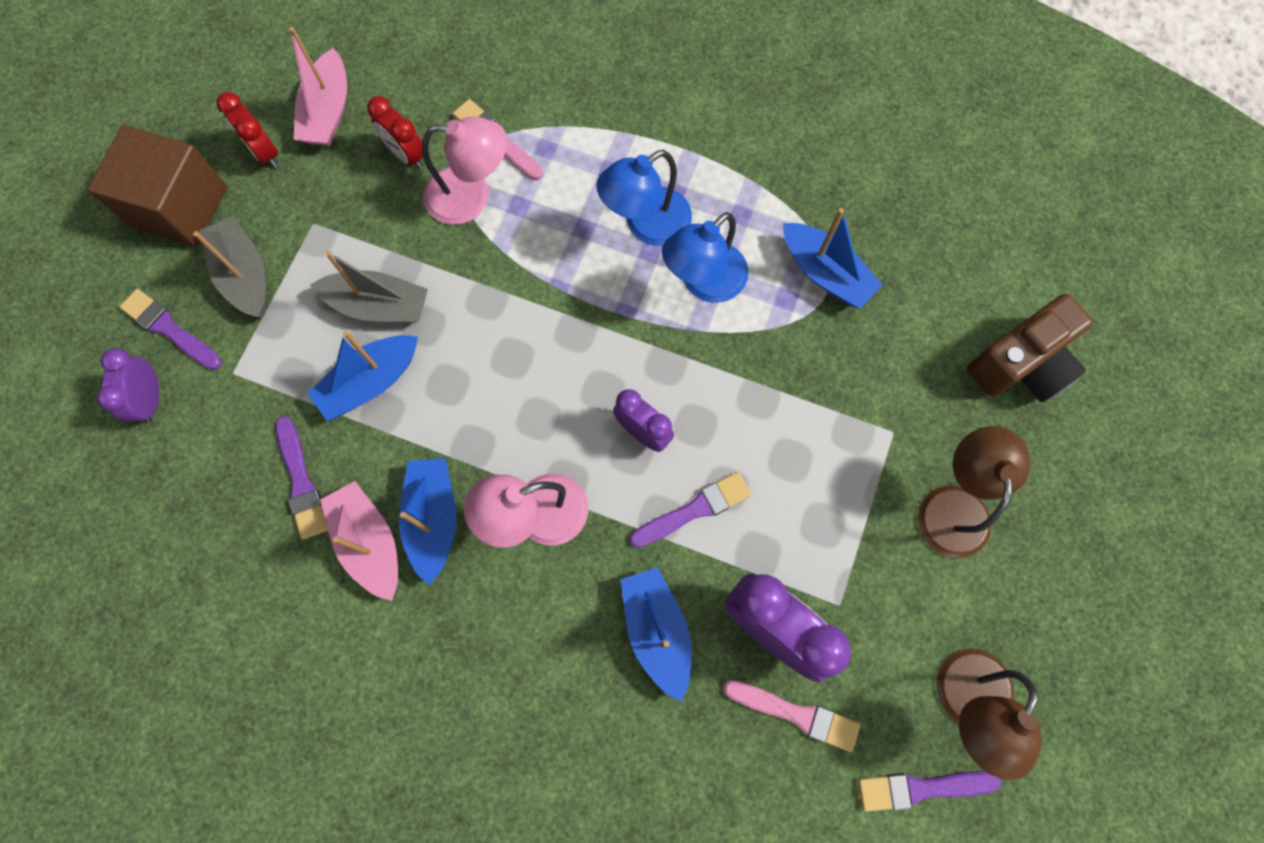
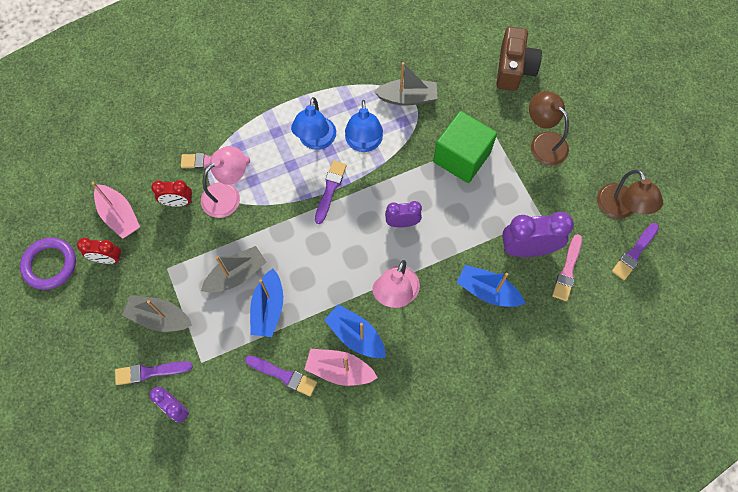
camera: 45 degrees left, 5 degrees down
(180, 207) = (93, 317): brown cube -> none
(200, 102) = (50, 265): none -> purple ring
(694, 509) = (453, 233): purple brush -> purple brush (330, 189)
(796, 714) = (567, 270): pink brush -> pink brush turned 135 degrees clockwise
(814, 419) = (461, 157): none -> green cube
(825, 273) = (407, 98): blue boat -> grey boat

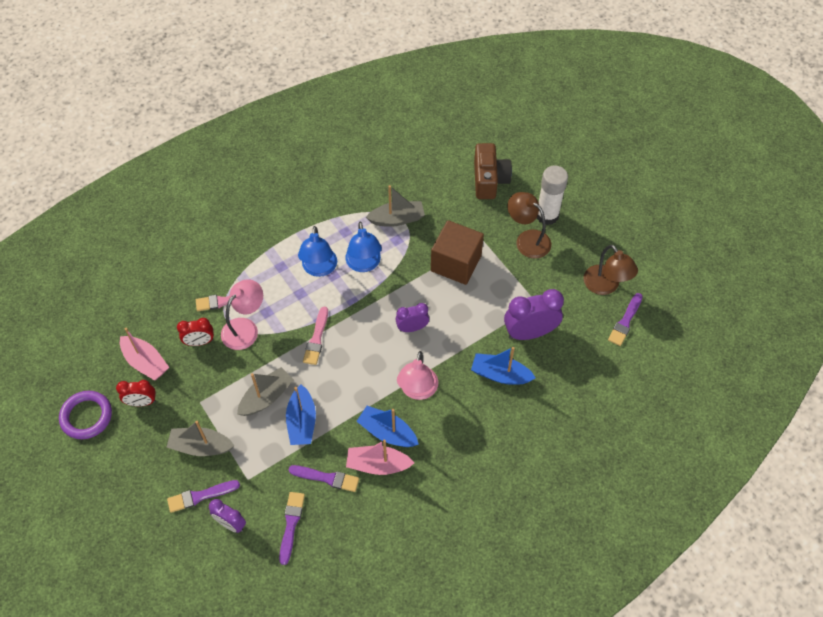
camera: 10 degrees left, 10 degrees down
(330, 189) = (340, 309): purple brush -> purple brush (291, 524)
(461, 157) = (456, 263): green cube -> brown cube
(567, 270) = (569, 345): pink brush -> pink brush (316, 339)
(570, 118) = (547, 215): none -> white glue stick

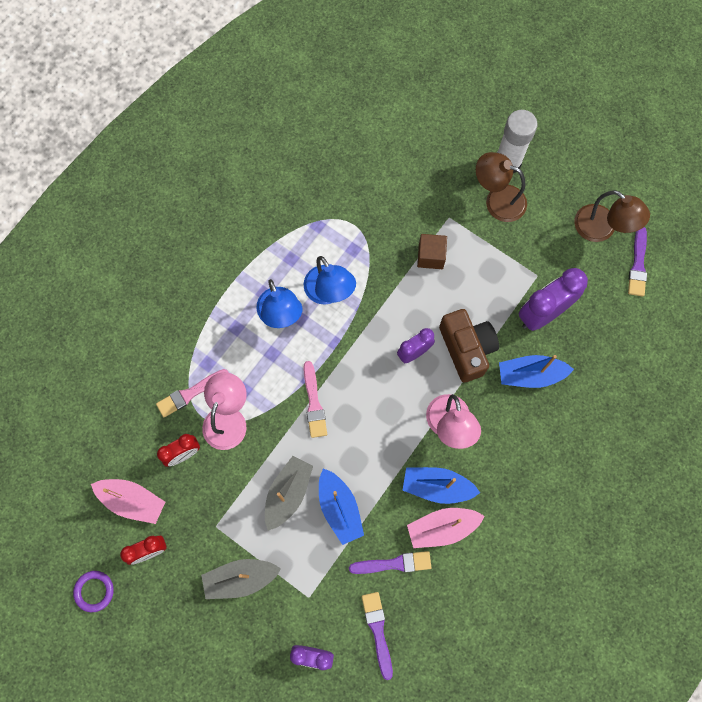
camera: 20 degrees left, 15 degrees up
(86, 416) = (94, 591): purple ring -> purple ring, size x0.64
(200, 496) = (265, 636): purple brush -> none
(397, 219) = (343, 223): grey boat -> none
(456, 263) = (430, 256): brown cube -> brown cube, size x0.56
(489, 180) = (427, 138): brown camera -> brown camera (466, 349)

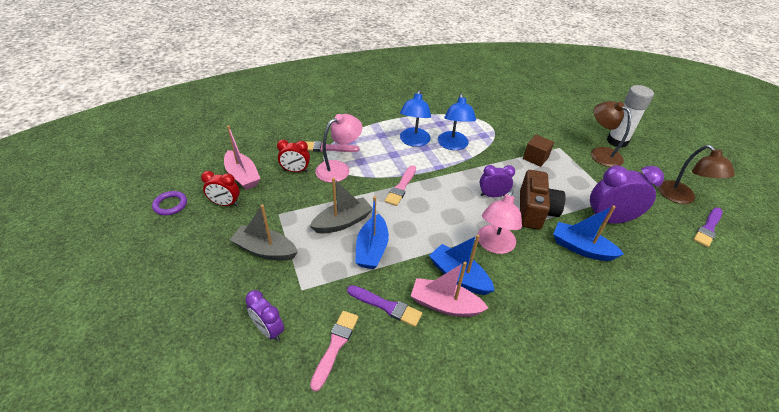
camera: 30 degrees right, 30 degrees down
(377, 631) = (335, 346): purple brush -> pink brush

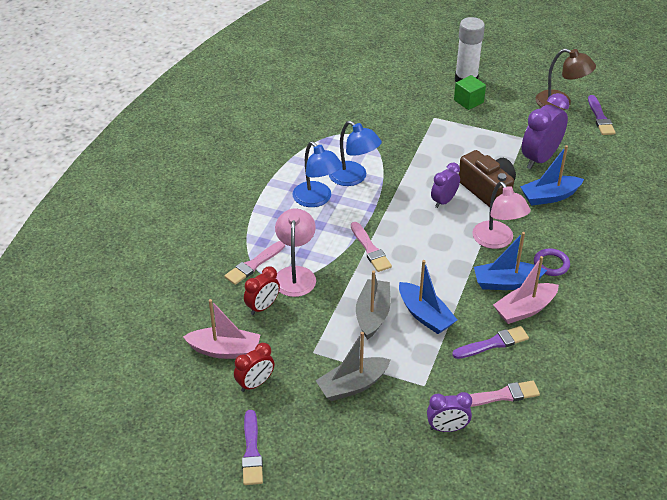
camera: 45 degrees left, 0 degrees up
(162, 235) = (252, 451): none -> purple brush
(170, 205) = (209, 426): purple ring -> purple ring (551, 264)
(335, 346) = (501, 395): pink brush -> pink brush turned 105 degrees clockwise
(535, 158) = (430, 142): brown cube -> none
(600, 153) = (468, 101): brown lamp -> green cube

